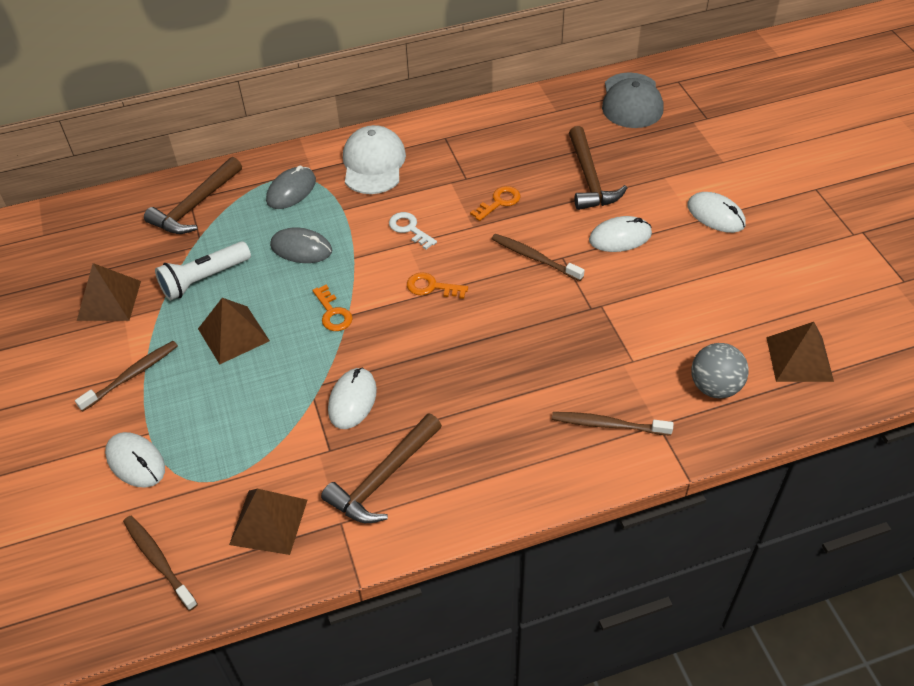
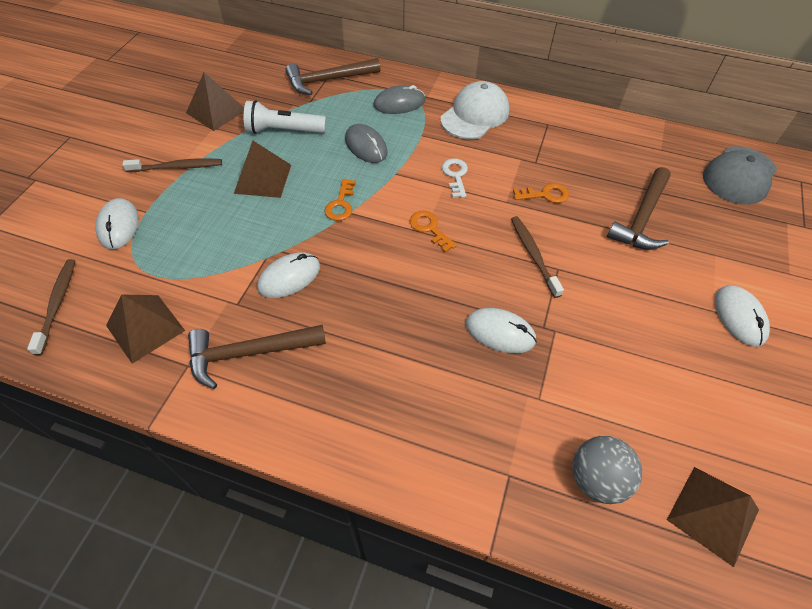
camera: 35 degrees right, 5 degrees up
(608, 425) = (463, 441): brown toothbrush -> none
(620, 237) = (626, 282): white mouse -> white mouse (500, 332)

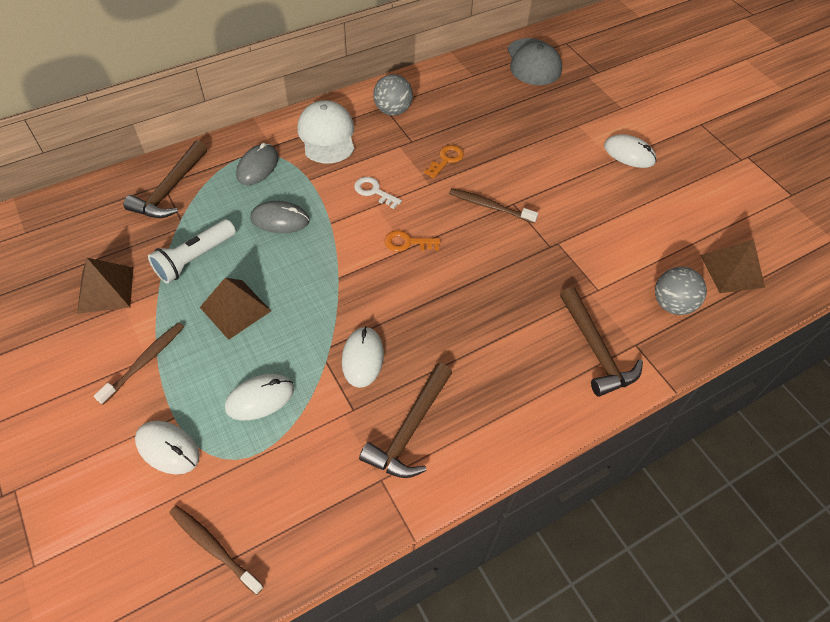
camera: 50 degrees left, 0 degrees up
(145, 328) = (312, 489): brown pyramid -> none
(341, 204) = (324, 277): orange key -> none
(500, 332) = (533, 271): white mouse -> white mouse (260, 398)
(551, 131) = (393, 110): none -> grey ball
(642, 218) = (517, 131): brown hammer -> brown hammer (595, 349)

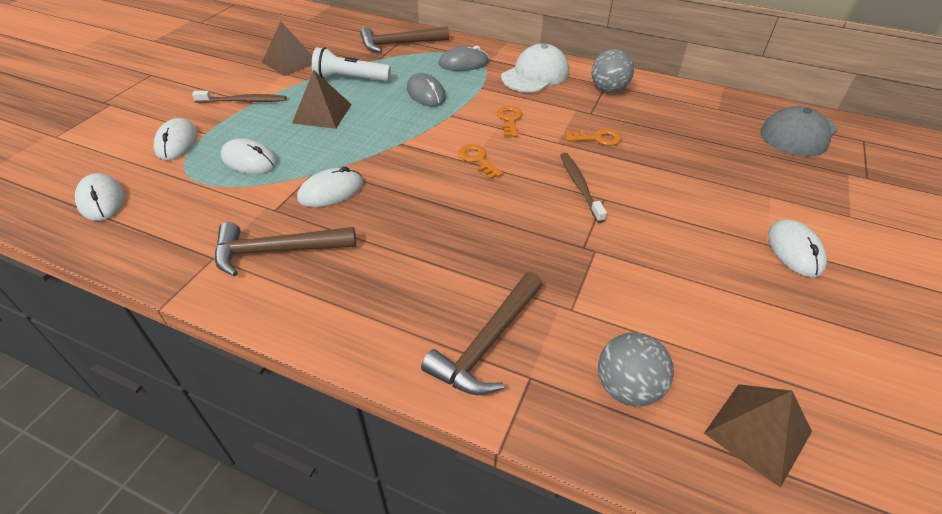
camera: 55 degrees right, 10 degrees down
(213, 547) = (101, 200): brown toothbrush -> white mouse
(374, 191) = (509, 120): white key -> orange key

